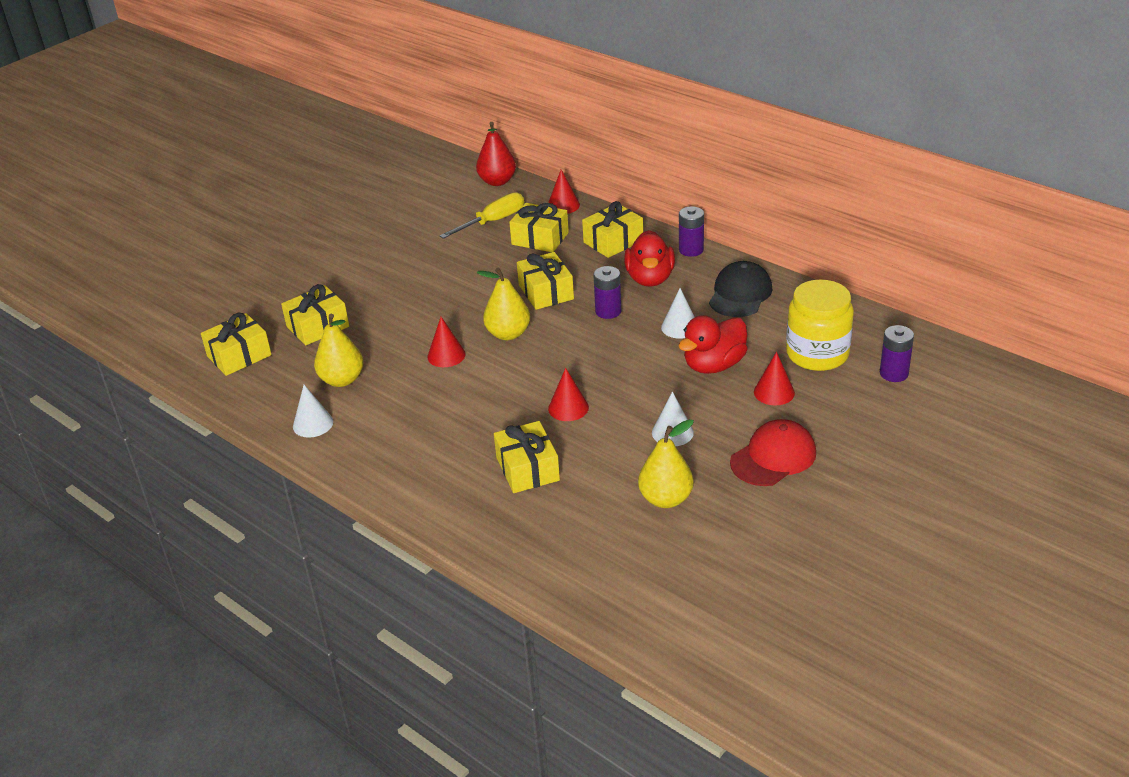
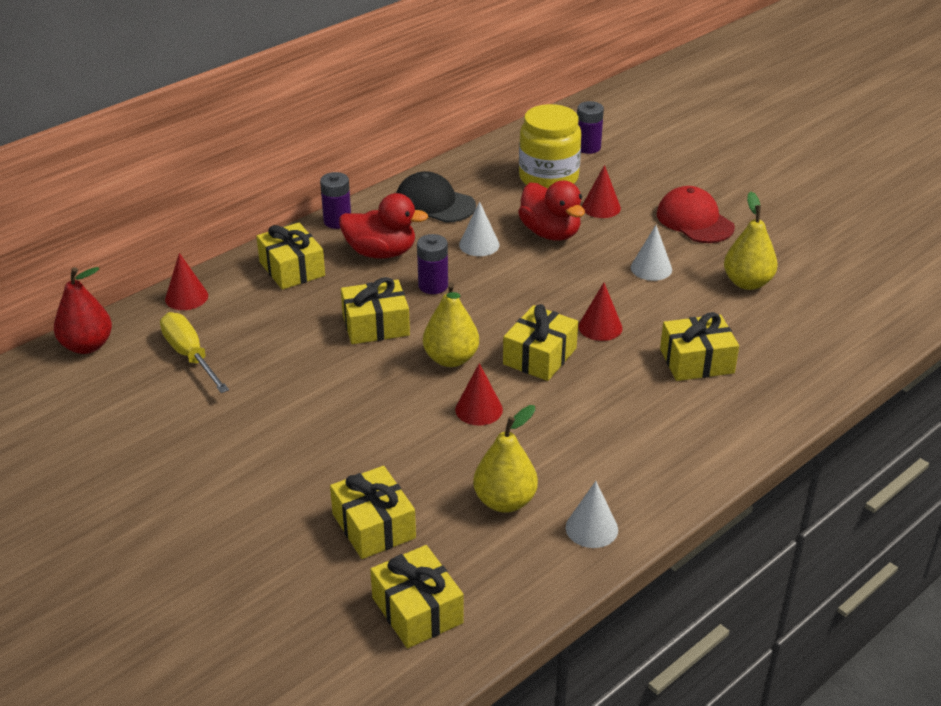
camera: 85 degrees left, 0 degrees up
(540, 238) = (255, 321): yellow gift -> yellow gift (540, 356)

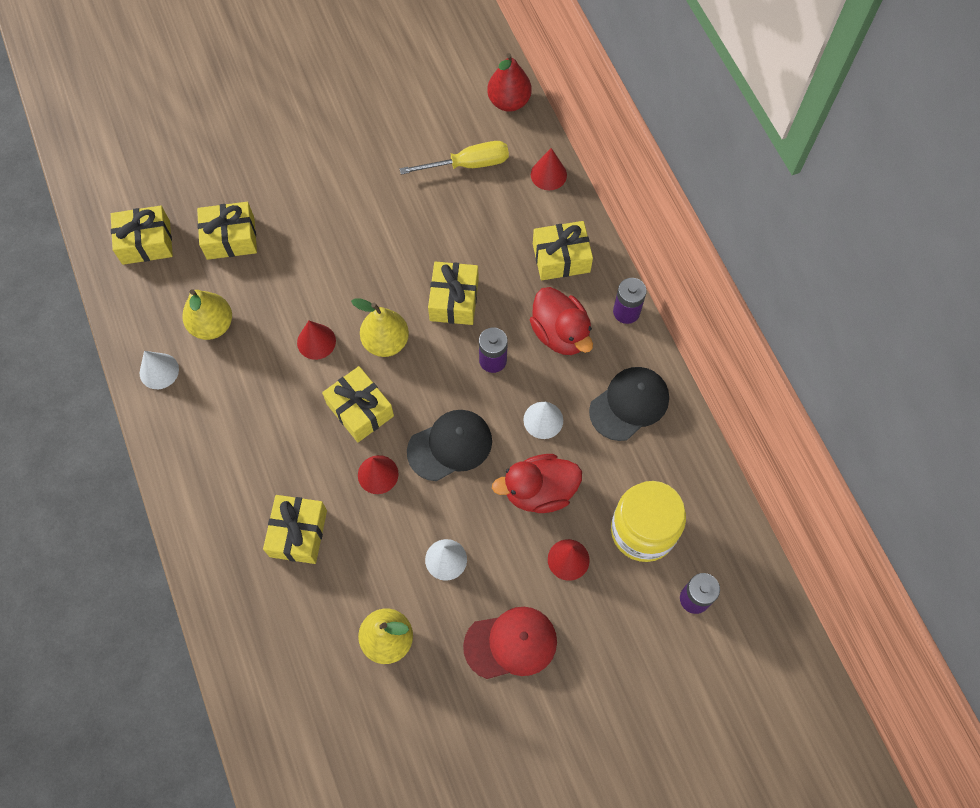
camera: 110 degrees right, 30 degrees up
(381, 253) = (560, 333): red duck -> red duck turned 60 degrees counterclockwise
(540, 291) = (450, 446): none -> black cap

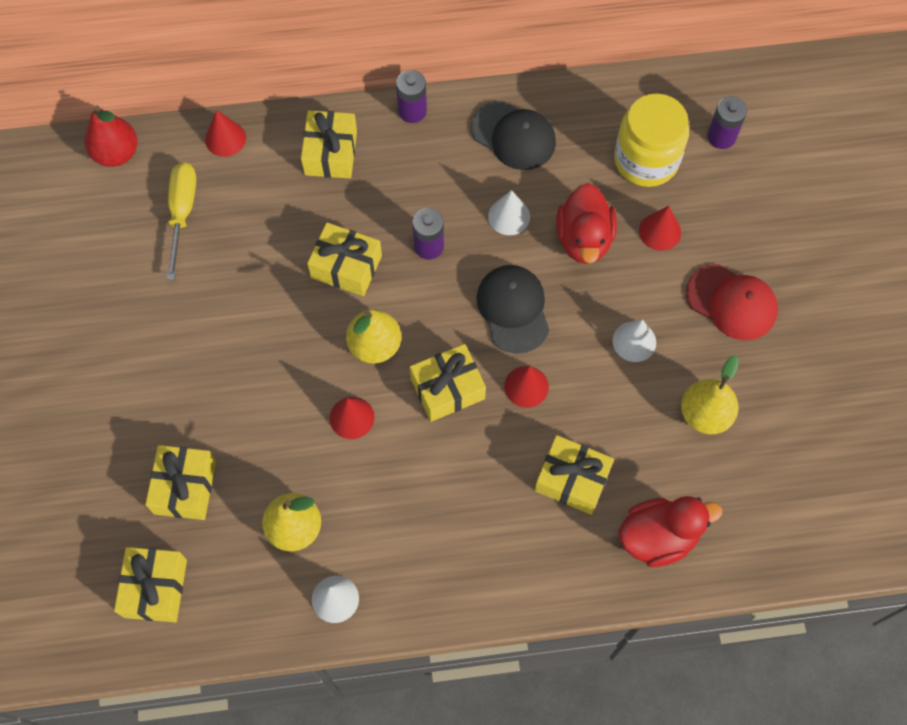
camera: 75 degrees left, 0 degrees up
(511, 643) = (731, 302): red cap -> red cap turned 120 degrees clockwise
(560, 333) = (418, 176): red duck -> red duck (658, 537)
(629, 404) = (513, 136): black cap -> black cap turned 150 degrees clockwise

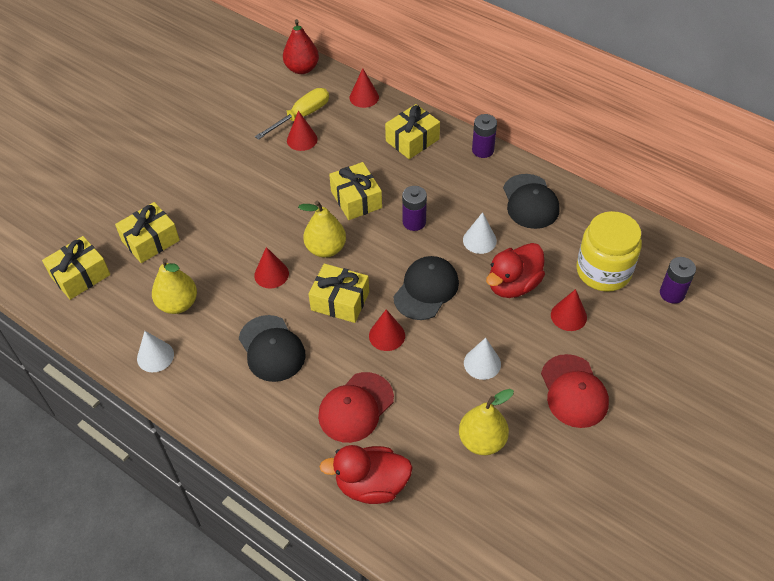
camera: 45 degrees right, 15 degrees down
(214, 241) = (302, 139): none -> red cone
(437, 492) = (271, 349): none -> black cap
(572, 480) = (355, 407): yellow gift -> red cap
(658, 537) = (371, 485): red duck -> red duck turned 150 degrees clockwise

